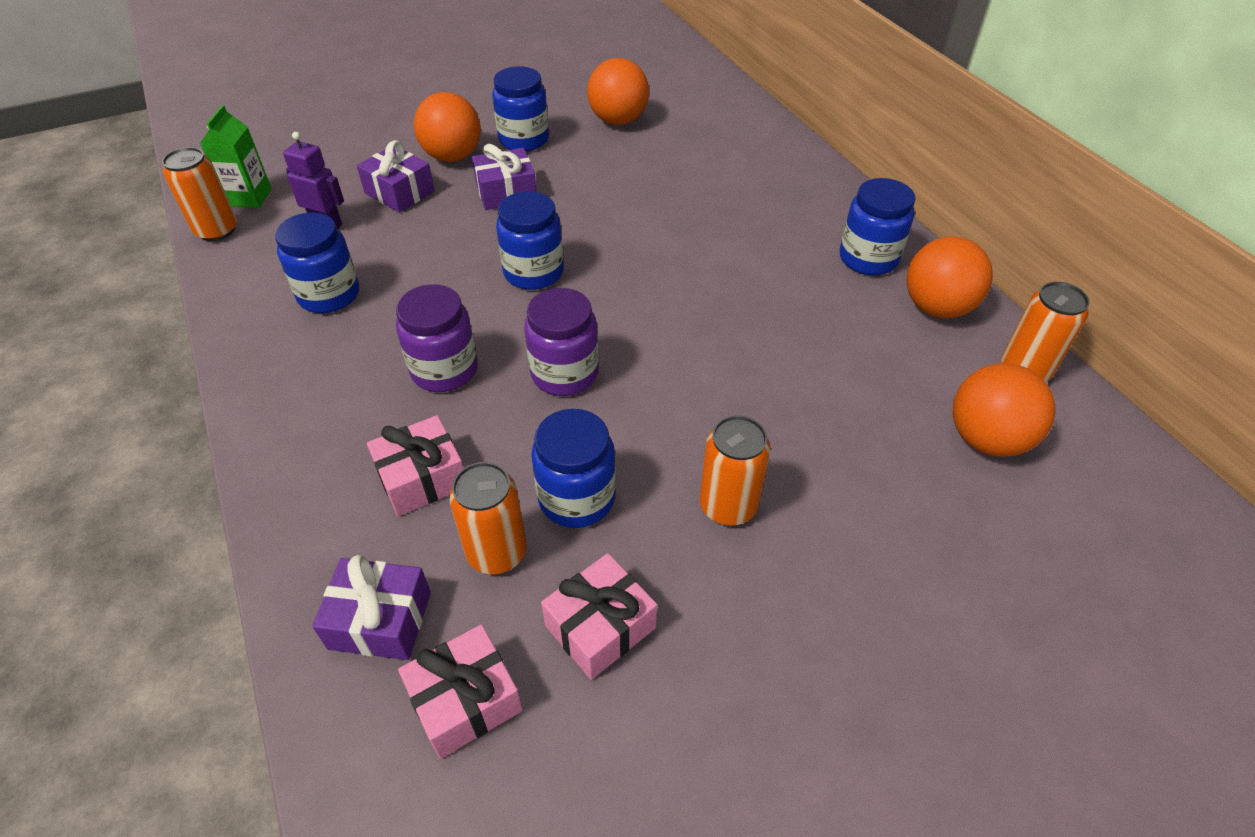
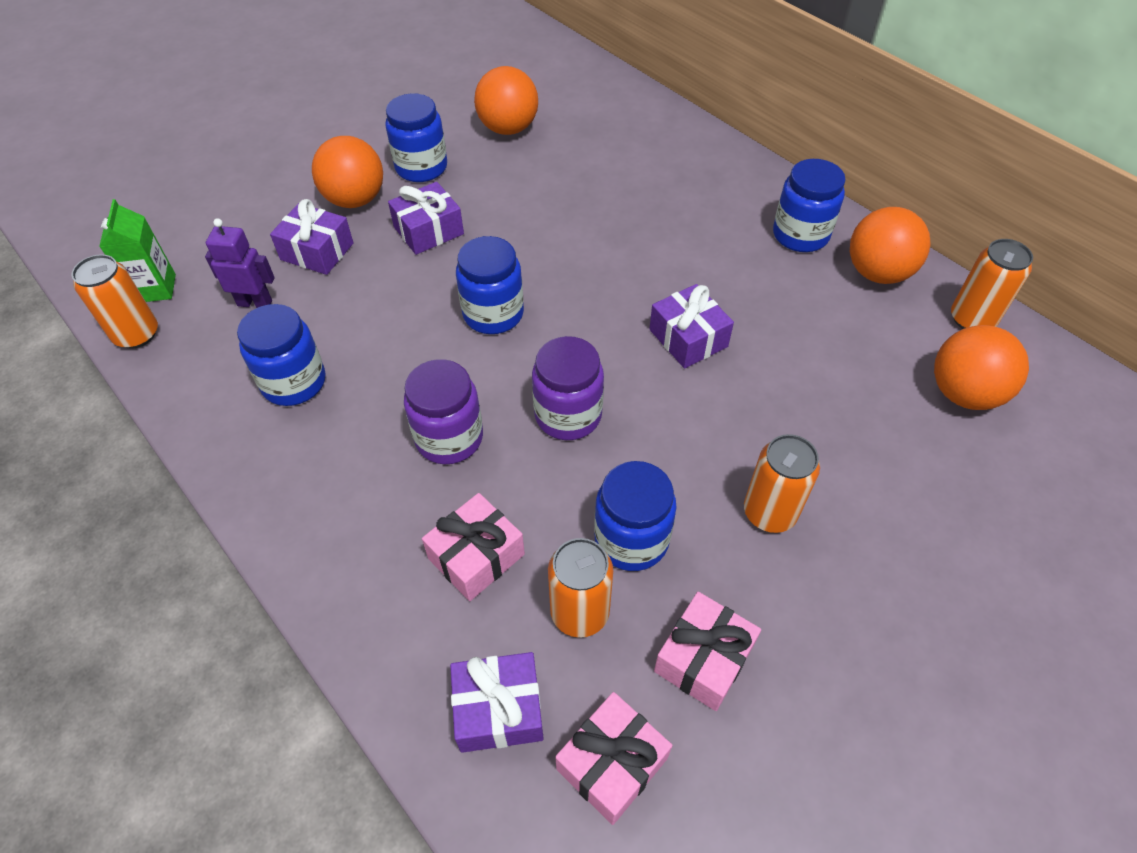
camera: 15 degrees left, 5 degrees up
(713, 329) = (688, 338): none -> purple gift

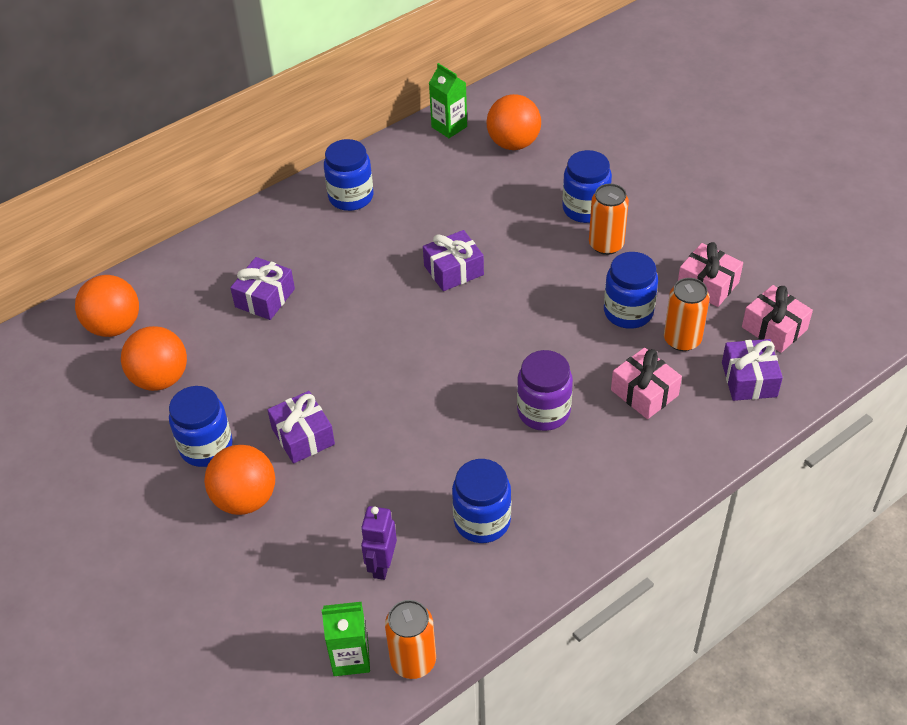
camera: 85 degrees left, 5 degrees down
(317, 251) = (317, 523): purple gift -> purple gift (265, 298)
(493, 314) = (415, 387): blue jar -> blue jar (585, 209)
(568, 415) = (524, 341): purple jar -> none
(877, 273) = (398, 163): orange ball -> orange ball (114, 326)
(972, 319) = (449, 127): orange can -> green carton

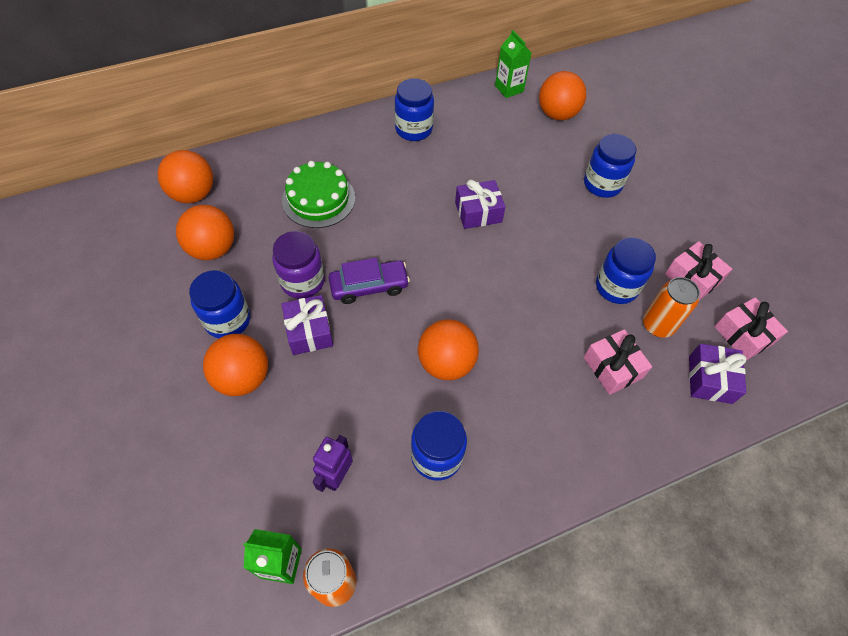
camera: 10 degrees right, 10 degrees up
(265, 298) = (318, 199): purple gift -> green cake
(355, 375) = (369, 286): none -> purple car
(465, 431) = (446, 363): none -> orange ball
(543, 411) = (519, 362): purple jar -> purple jar (302, 281)
(606, 244) = (612, 220): orange can -> none

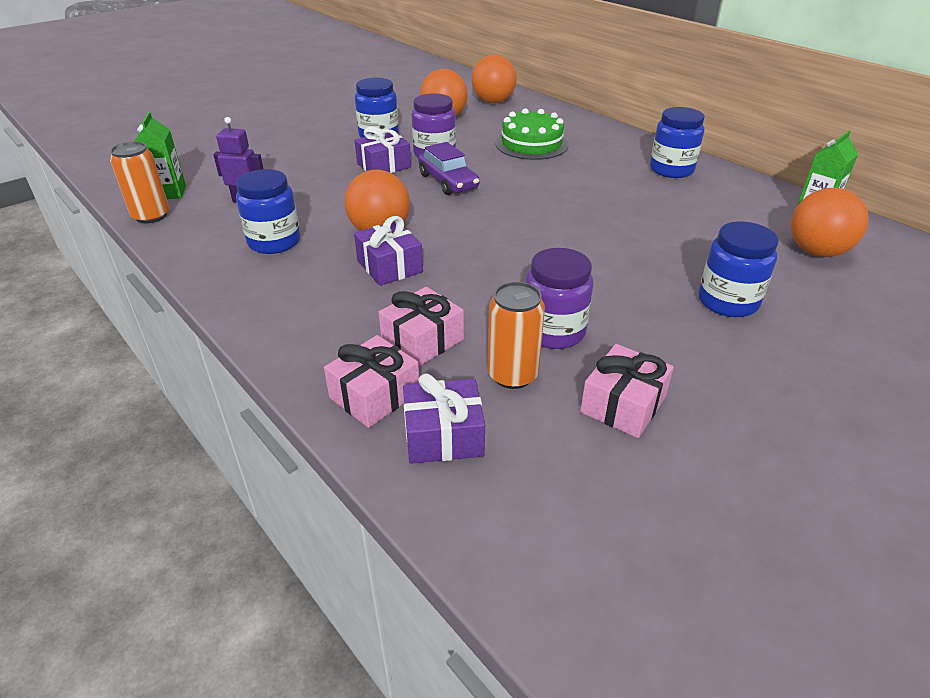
camera: 75 degrees right, 20 degrees down
(243, 377) = (328, 150): orange ball -> none
(478, 212) = (590, 221): purple gift -> purple gift (390, 266)
(616, 287) = (553, 331): blue jar -> purple jar
(743, 335) = (547, 472): pink gift -> pink gift (374, 395)

